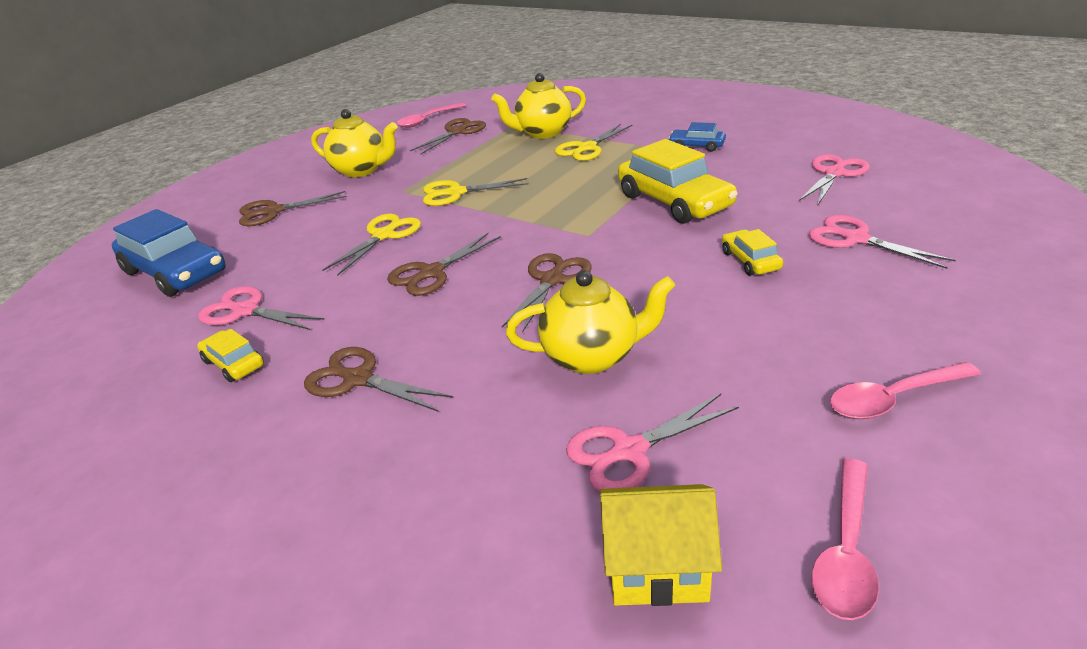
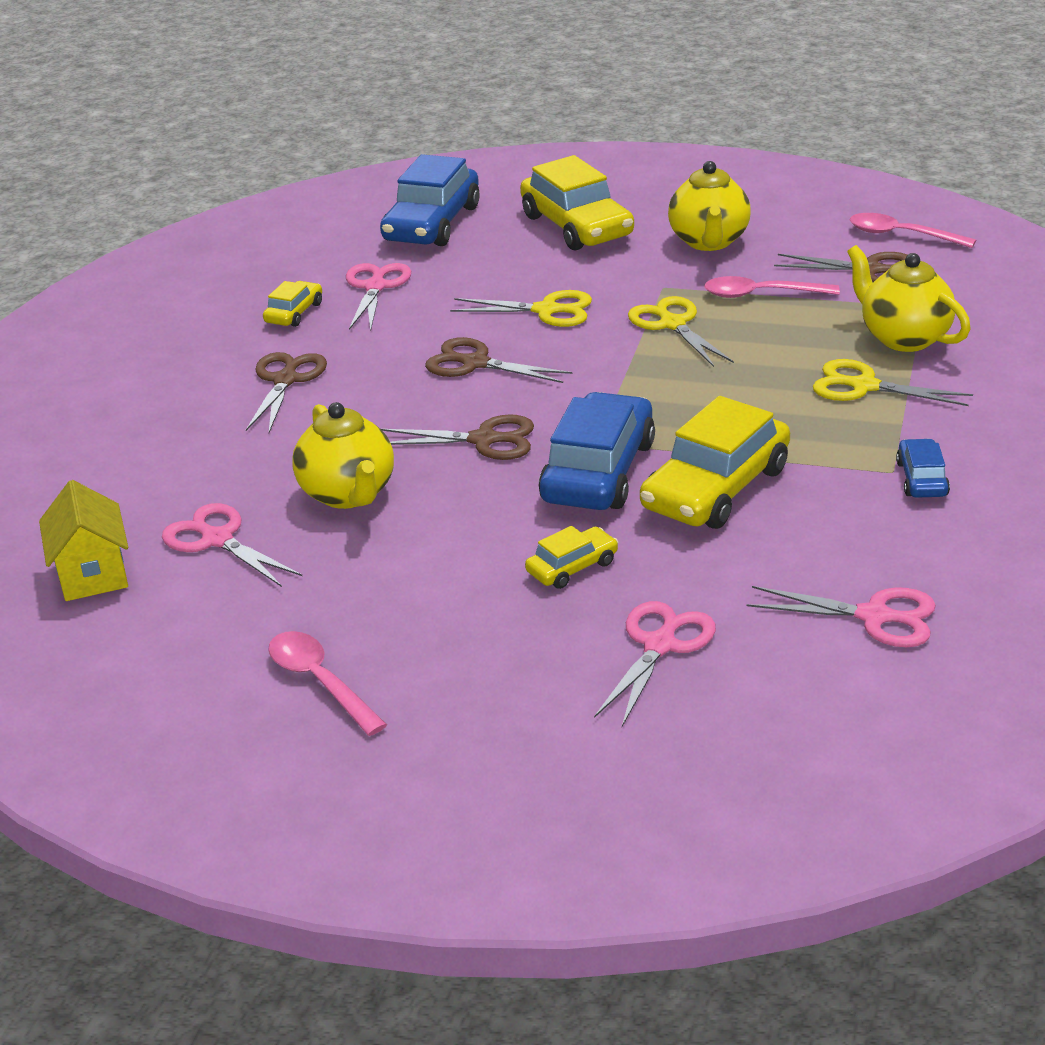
camera: 70 degrees right, 0 degrees up
(274, 211) = (576, 226): brown scissors -> yellow car
(629, 238) = (599, 472): none -> blue car
(846, 551) = (120, 661): pink spoon -> pink spoon (761, 294)

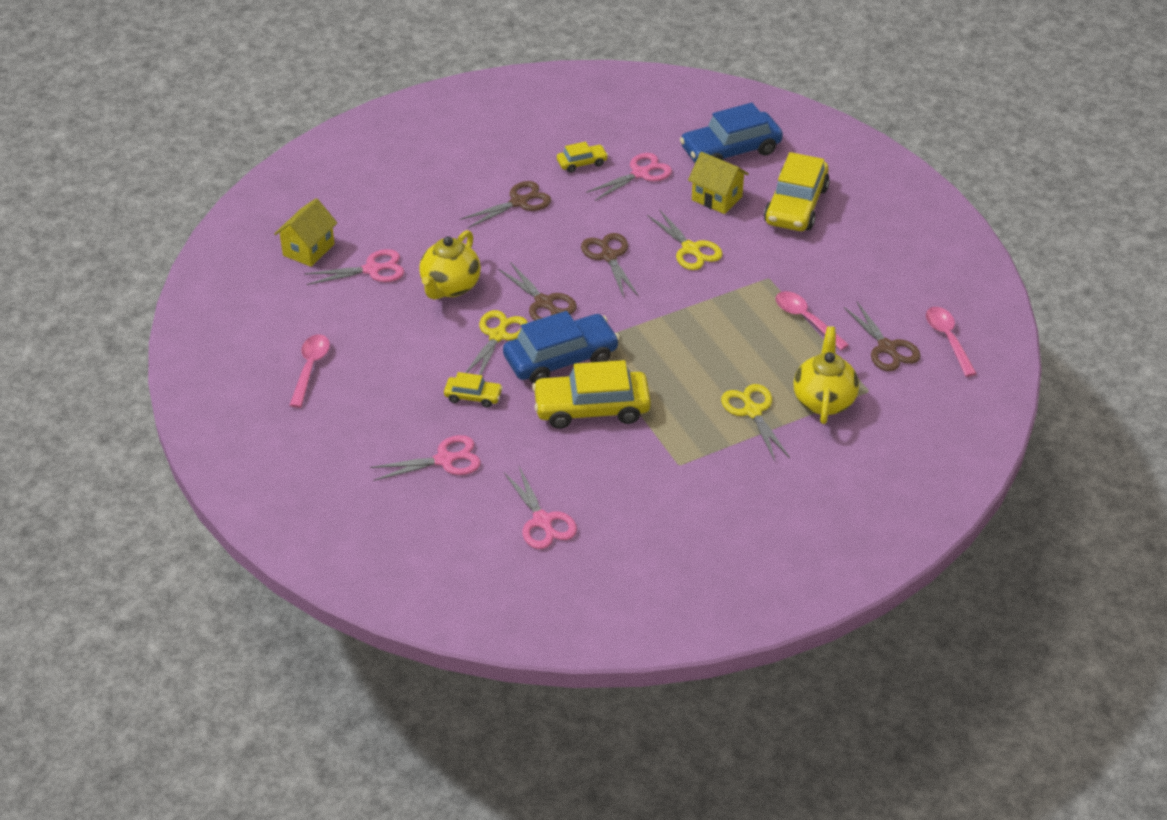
camera: 45 degrees right, 10 degrees up
(217, 540) = (372, 269): pink scissors -> pink scissors turned 75 degrees clockwise
(491, 262) = (717, 198): none -> yellow house
(672, 324) = (732, 304): yellow scissors -> yellow scissors (497, 336)
(709, 241) = (842, 266): yellow teapot -> none
(922, 479) = (684, 479): blue car -> none

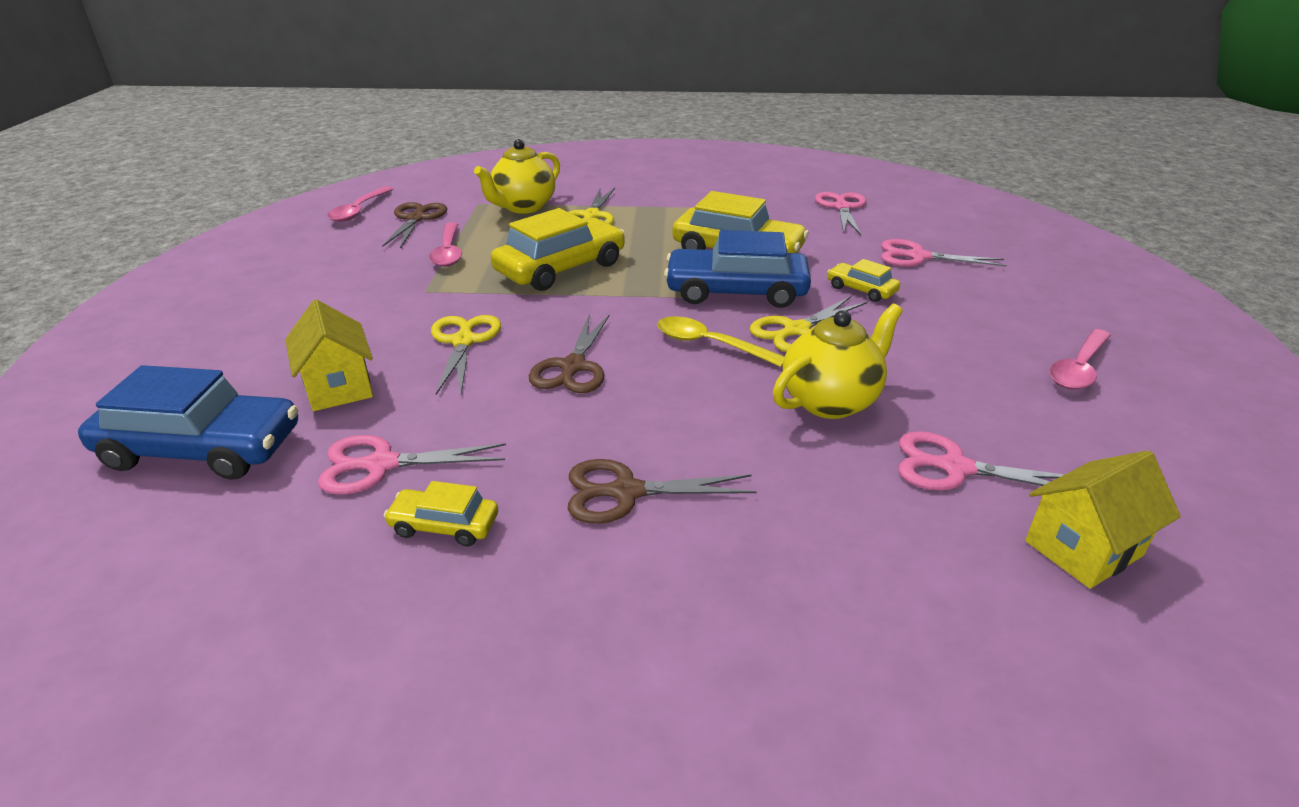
camera: 150 degrees left, 10 degrees down
(544, 303) = (710, 344): brown scissors -> yellow spoon
(795, 205) = (267, 345): yellow car -> yellow car (561, 268)

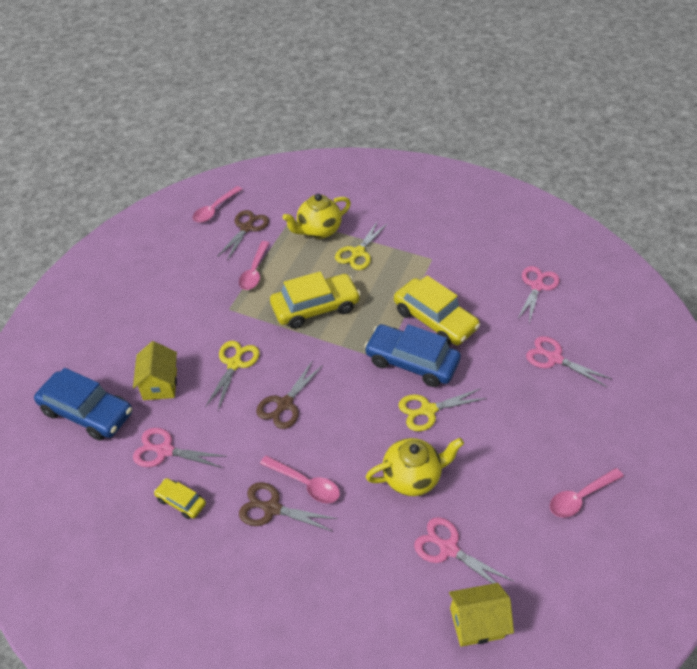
camera: 20 degrees right, 15 degrees up
(665, 447) = (305, 483): none -> pink spoon
(710, 344) = (370, 408): yellow spoon -> none
(861, 290) = (493, 382): yellow car -> none

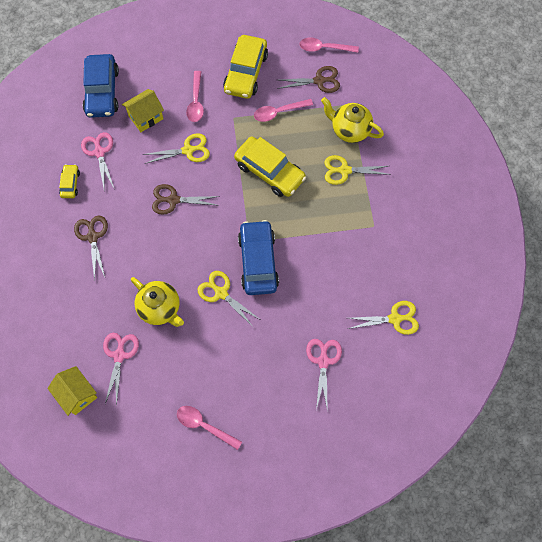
camera: 60 degrees right, 20 degrees up
(305, 483) = (120, 246): pink spoon -> pink spoon (196, 101)
(434, 320) = (309, 258): yellow car -> yellow car (245, 72)
(537, 286) = (394, 319): pink scissors -> yellow scissors

